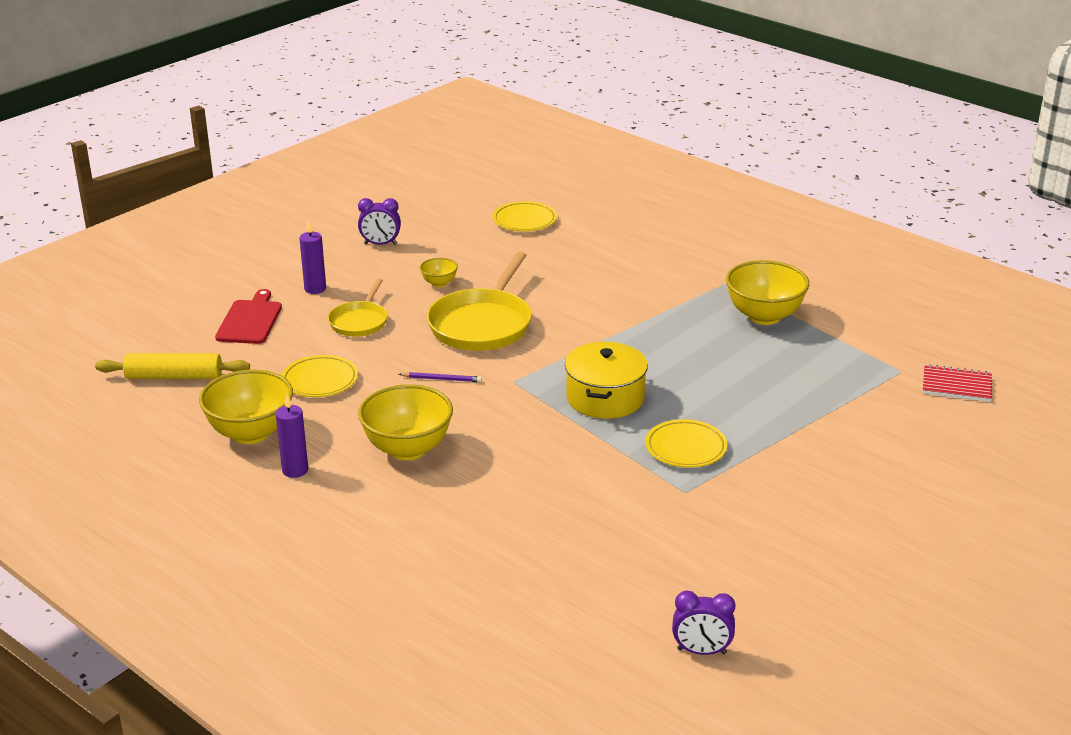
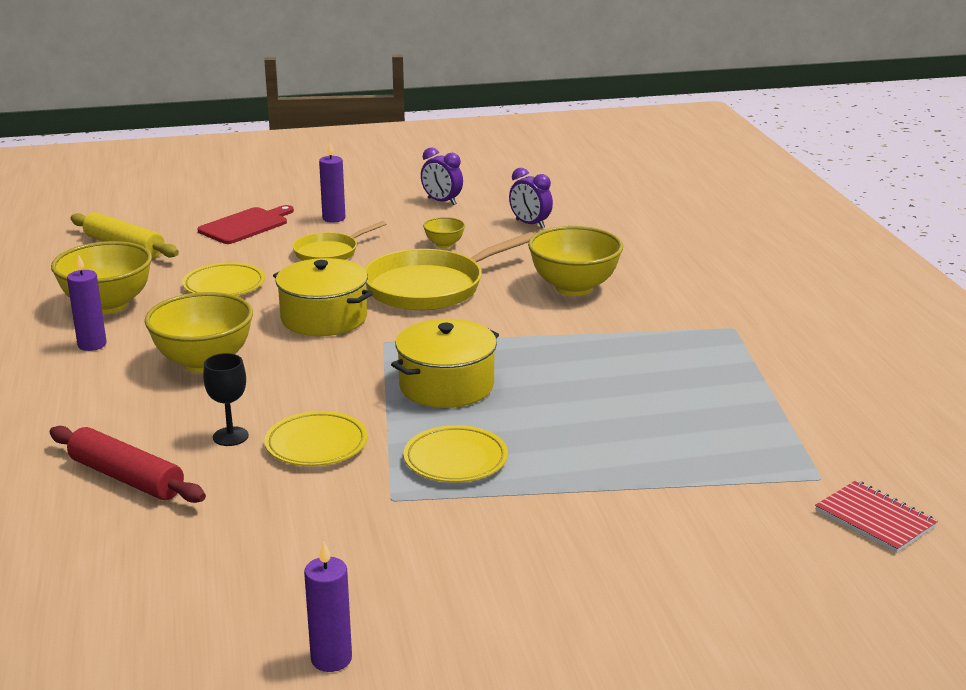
camera: 35 degrees right, 5 degrees down
(442, 379) = (324, 318): purple pencil -> yellow pot
(492, 555) = (126, 478): none -> red rolling pin
(516, 495) = (230, 436): none -> black goblet
(524, 221) = (601, 219): yellow plate -> yellow plate (316, 445)
(701, 651) = (162, 662): purple clock -> purple clock (530, 224)
(764, 316) = (730, 370): yellow bowl -> yellow bowl (574, 287)
(791, 601) = (331, 659): none -> purple candle

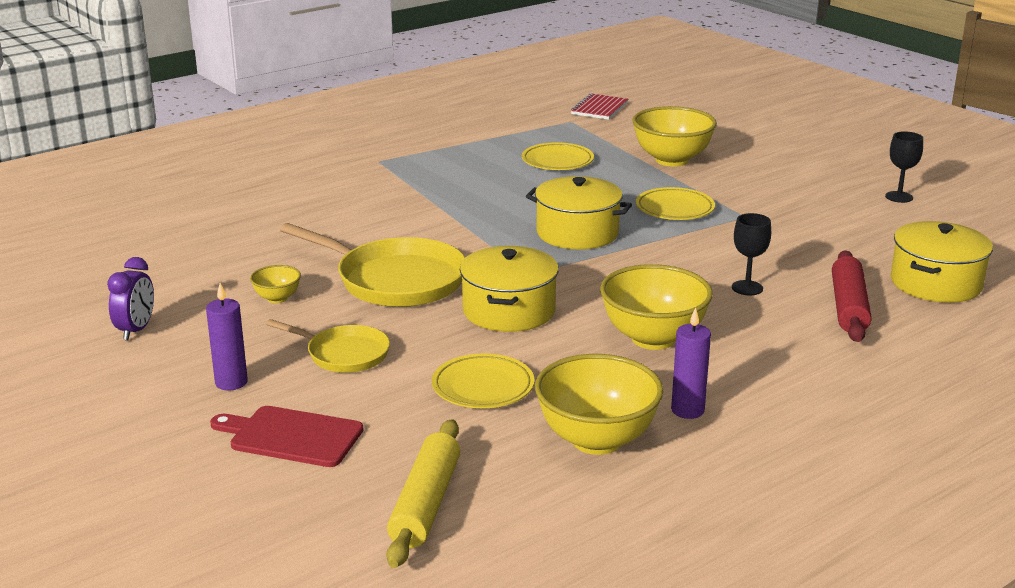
camera: 115 degrees left, 0 degrees up
(96, 558) = (936, 283): none -> yellow pot
(316, 445) = (716, 255): yellow plate -> yellow plate (557, 161)
(331, 659) = (899, 197): purple candle -> black goblet
(530, 224) = (189, 269): purple clock -> none
(574, 287) = (345, 222): yellow bowl -> yellow bowl (671, 160)

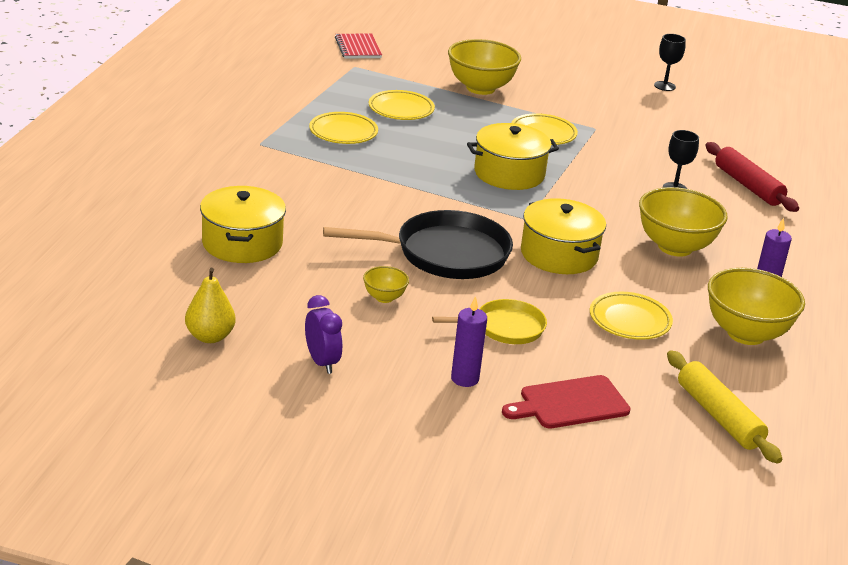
camera: 40 degrees left, 5 degrees up
(86, 285) = (210, 337): none -> yellow pear
(395, 280) = (445, 254): yellow pan -> black pan
(469, 168) = (343, 132): none -> yellow plate
(936, 283) = (769, 152): yellow pot -> yellow pot (242, 243)

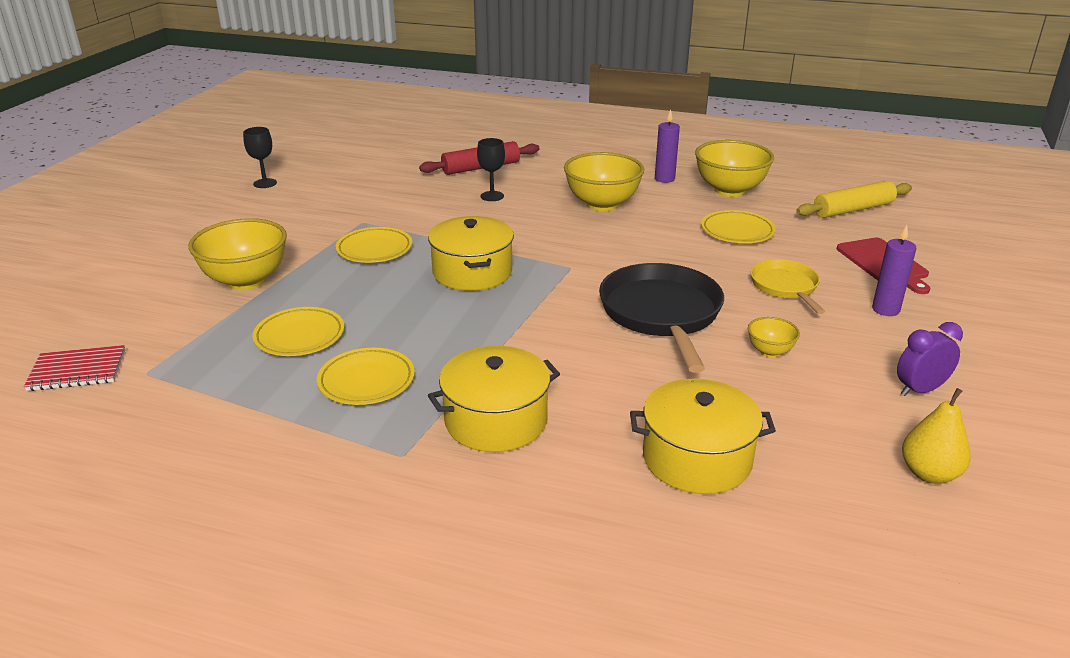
camera: 85 degrees left, 0 degrees up
(559, 254) = (637, 255): yellow pot -> yellow pot (496, 420)

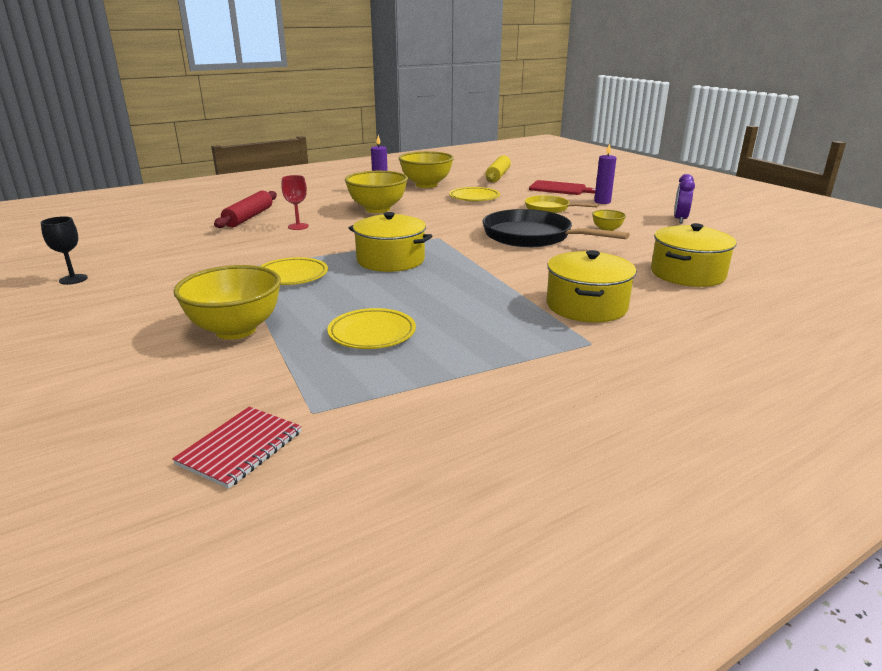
camera: 50 degrees left, 5 degrees down
(366, 381) = (478, 328): yellow plate -> none
(492, 196) = (298, 226): black goblet -> red goblet
(929, 474) = (748, 240): yellow pear -> none

